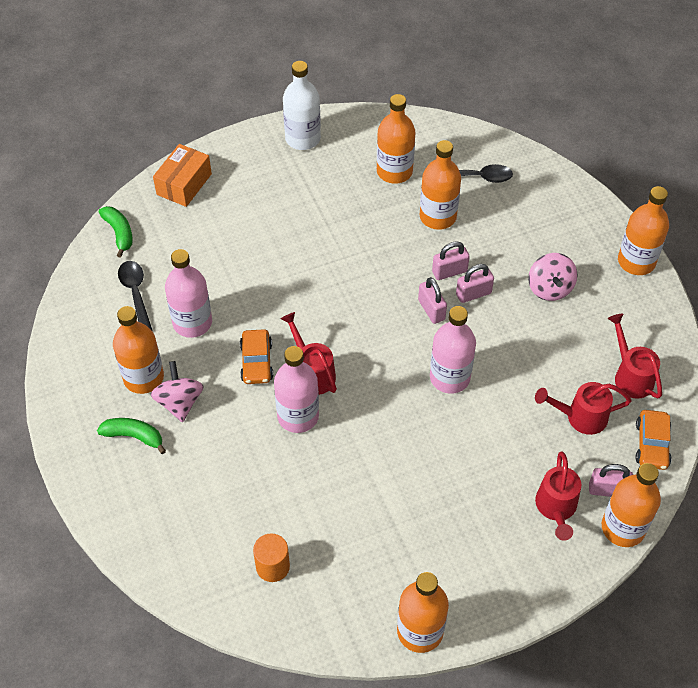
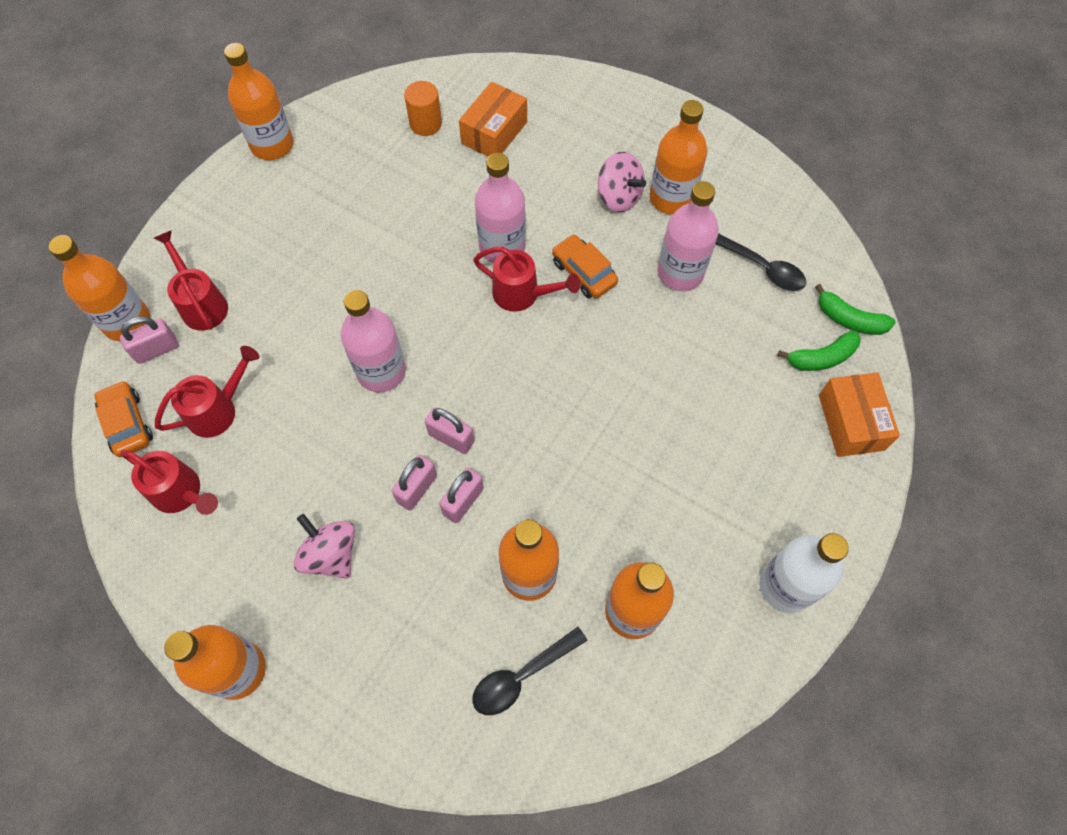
camera: 145 degrees right, 10 degrees up
(134, 436) = (628, 149): green banana -> green banana (821, 358)
(223, 520) = (494, 132): none -> orange box

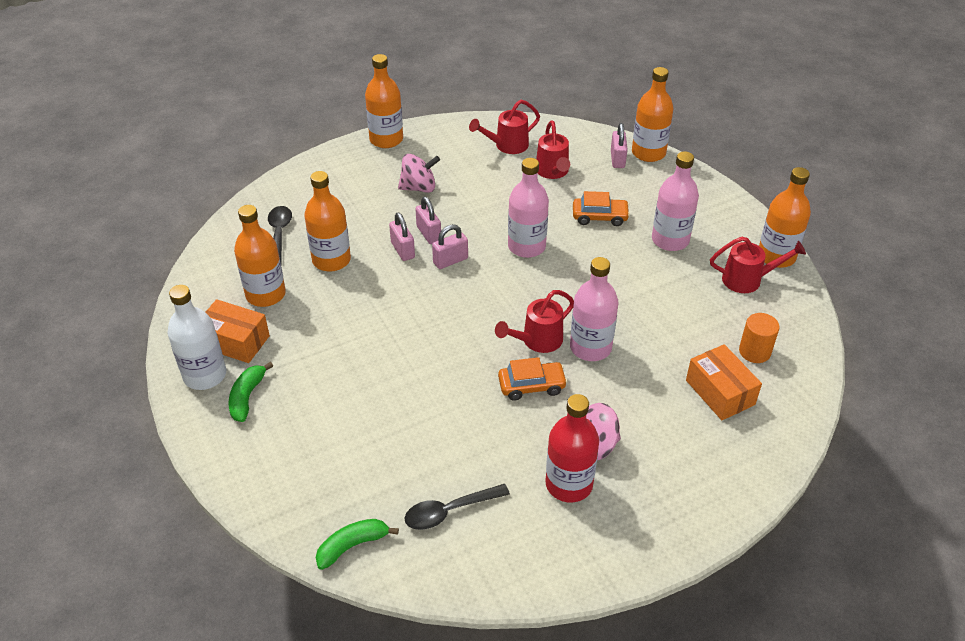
camera: 120 degrees right, 20 degrees down
(127, 424) = (570, 137): orange car -> orange car (599, 217)
(202, 304) = (641, 185): red watering can -> red watering can (748, 280)
(671, 198) = (569, 484): orange bottle -> red bottle
(680, 273) = (487, 448): pink bottle -> pink bottle (670, 240)
(821, 358) = (336, 501): green banana -> green banana (247, 397)
(851, 422) = (270, 486): orange box -> orange box (235, 341)

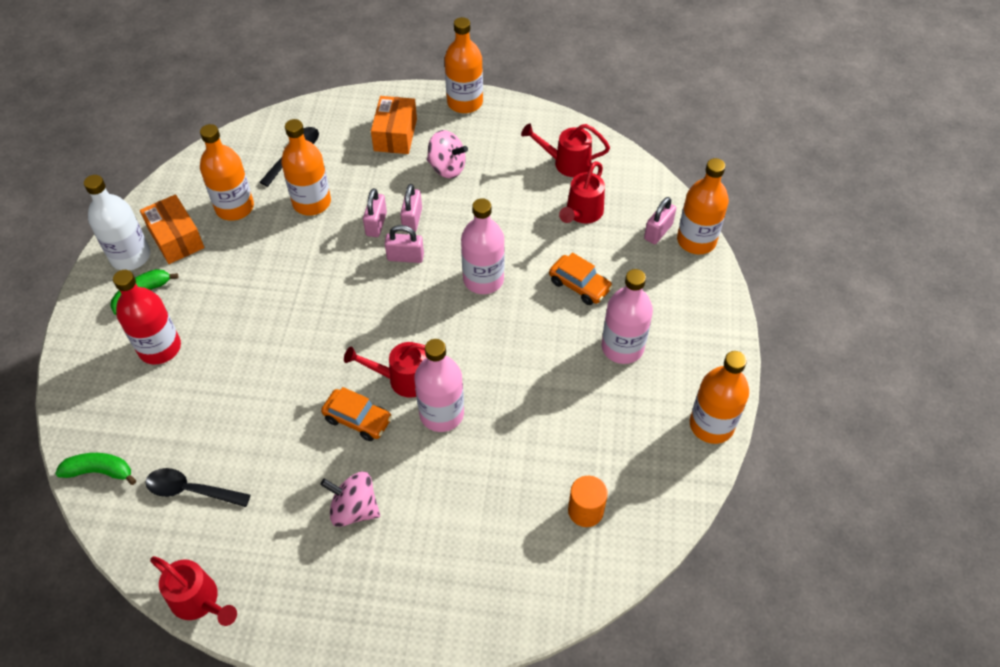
camera: 35 degrees right, 10 degrees up
(569, 484) = (300, 529): red bottle -> red bottle (160, 348)
(720, 392) = (511, 530): orange box -> orange box (395, 135)
(748, 280) = (656, 433): red watering can -> red watering can (199, 601)

